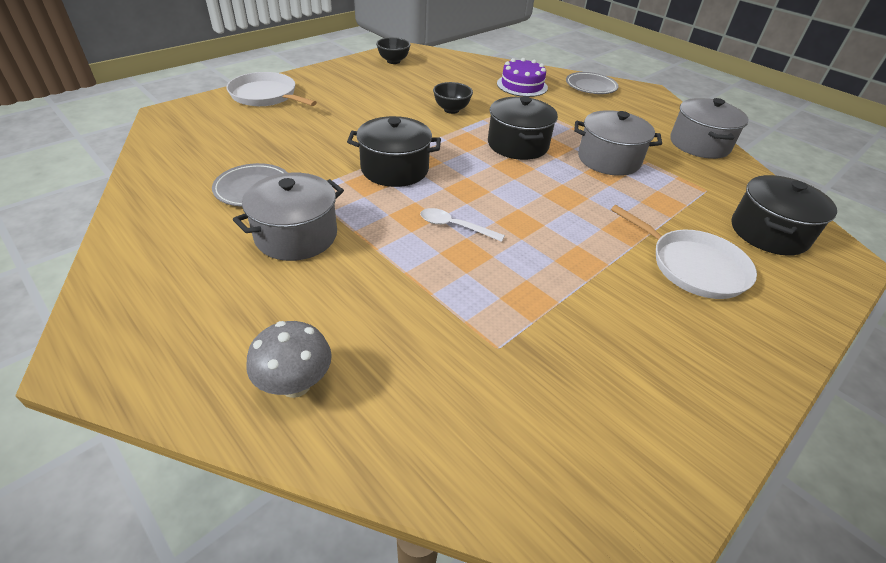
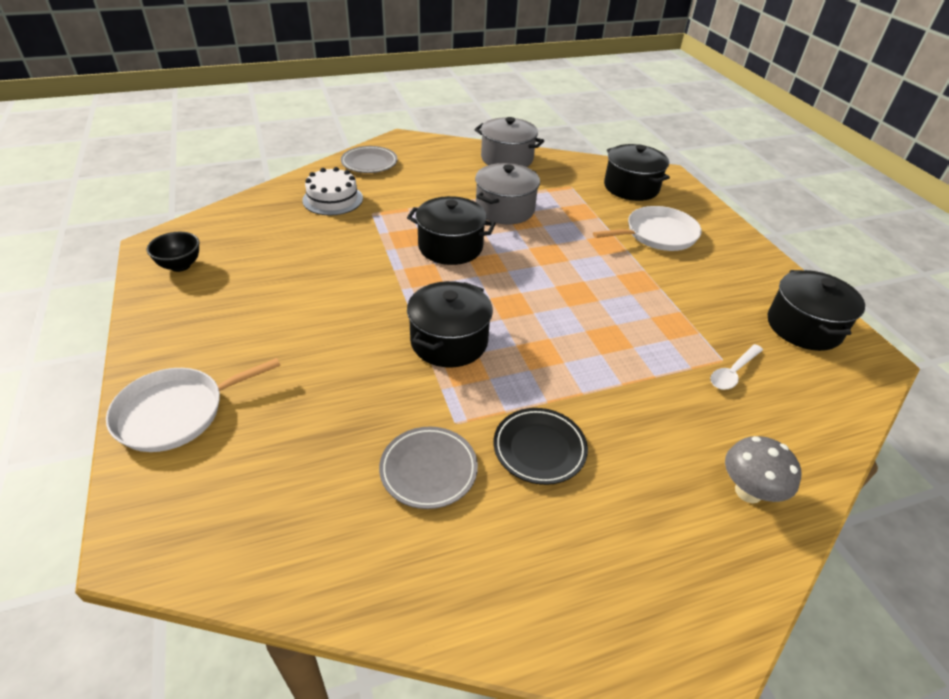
camera: 65 degrees left, 0 degrees up
(296, 235) = (539, 448): grey pot -> black plate
(451, 110) = (349, 263): black bowl -> none
(455, 226) = (567, 332): white spoon -> white spoon (733, 372)
(522, 85) = (332, 199): purple cake -> white cake
(637, 433) = (804, 327): none -> black pot

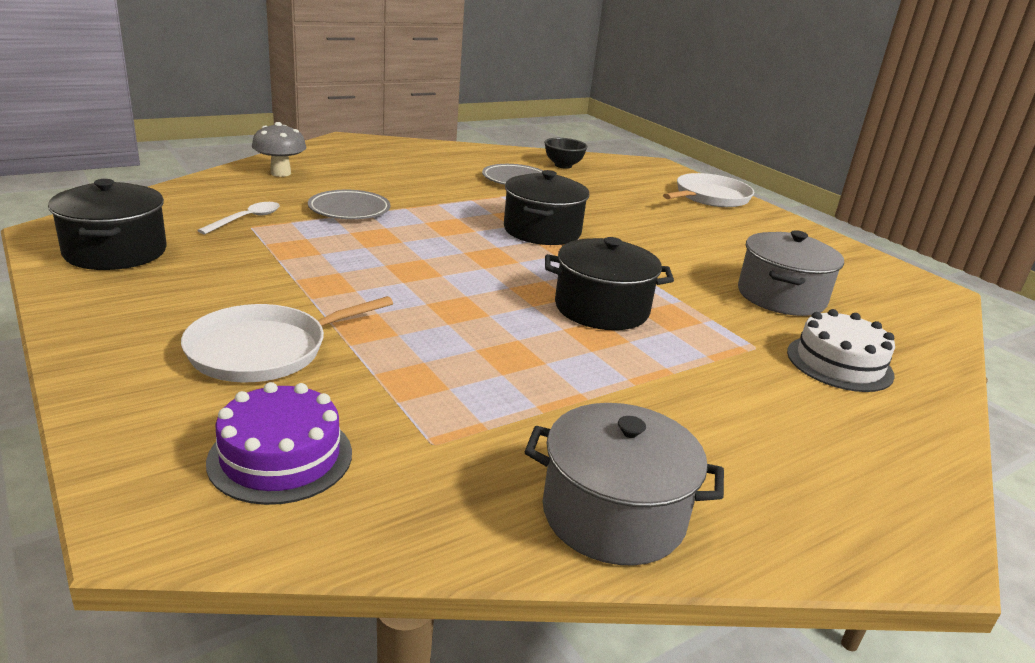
camera: 165 degrees right, 15 degrees down
(180, 266) = (872, 272): black bowl -> black bowl (563, 165)
(369, 163) = (888, 451): grey plate -> grey plate (349, 210)
(505, 209) = (552, 372): grey pot -> grey pot (781, 297)
(539, 448) = (439, 186): black plate -> none
(631, 187) = (280, 457): black pot -> purple cake

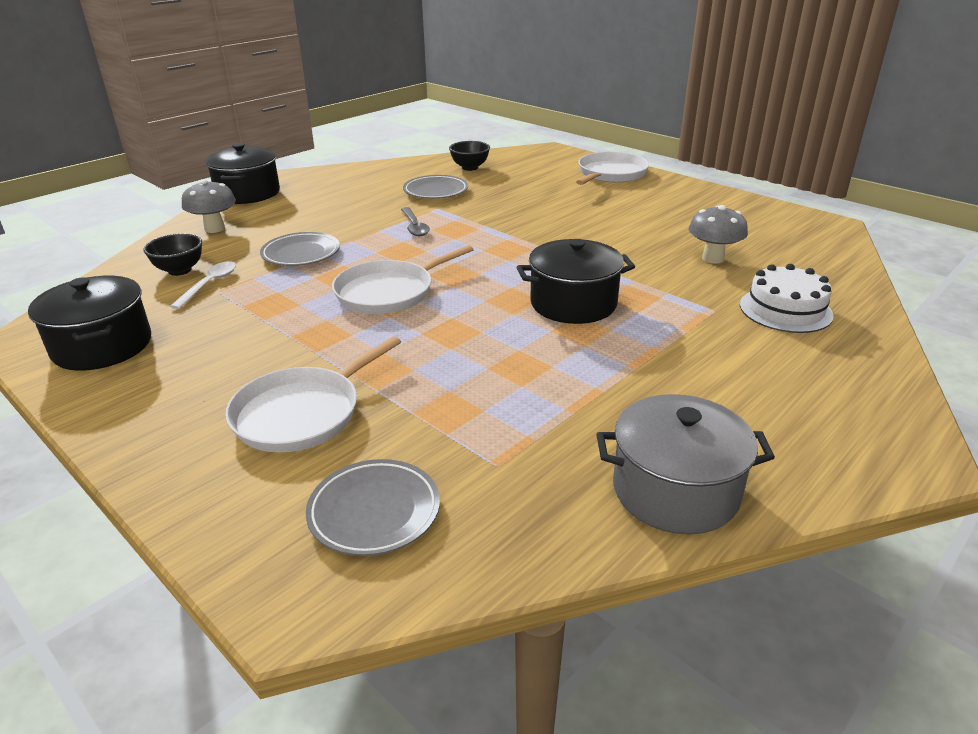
camera: 10 degrees left, 5 degrees up
(226, 202) = (180, 270): none -> black bowl
(280, 457) = (374, 511): purple cake -> grey plate
(415, 260) = (389, 292): none -> white pan
(475, 207) = (414, 227): none -> grey spoon
(542, 231) = (485, 238): black pot -> black pot (248, 193)
(781, 297) = (713, 258): grey pot -> grey mushroom

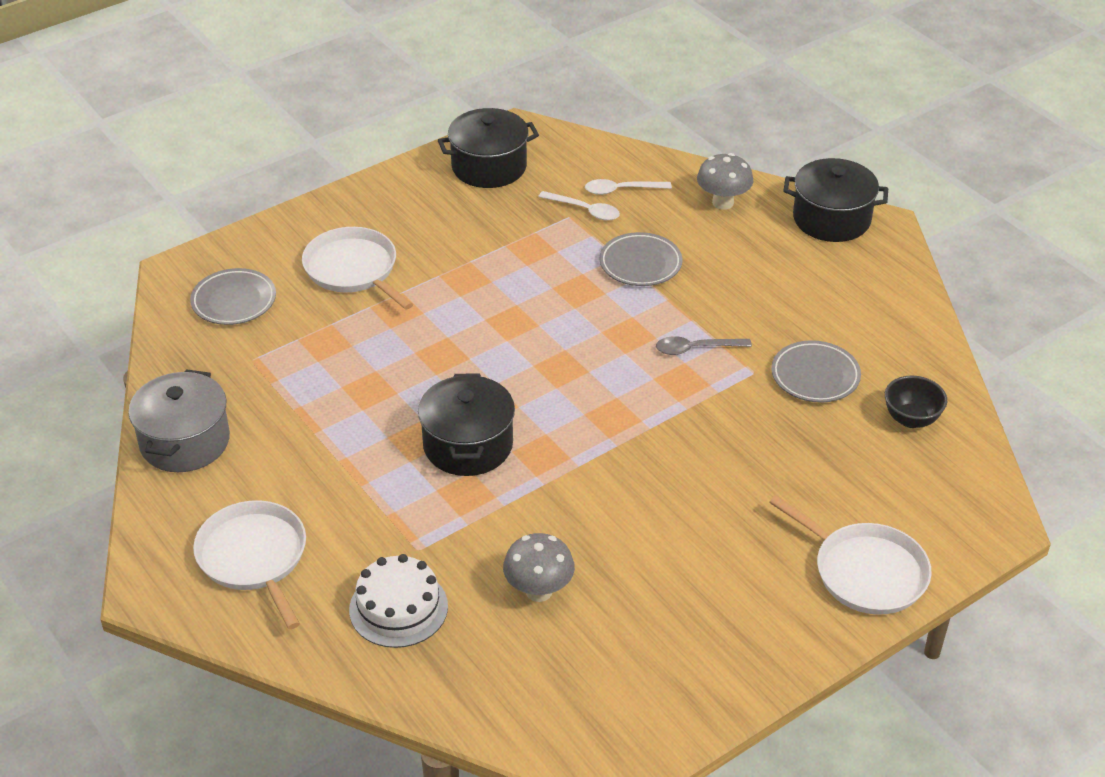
camera: 100 degrees right, 10 degrees up
(180, 270) = (621, 190): black bowl -> white spoon
(389, 292) = (533, 321): white pan -> white pan (254, 558)

